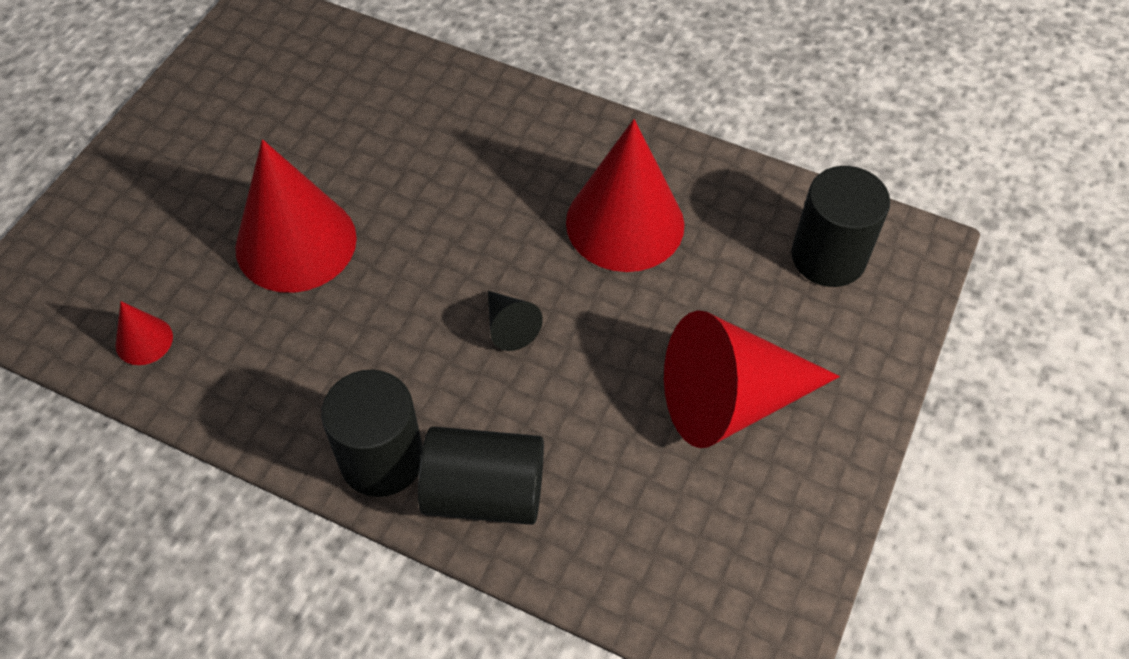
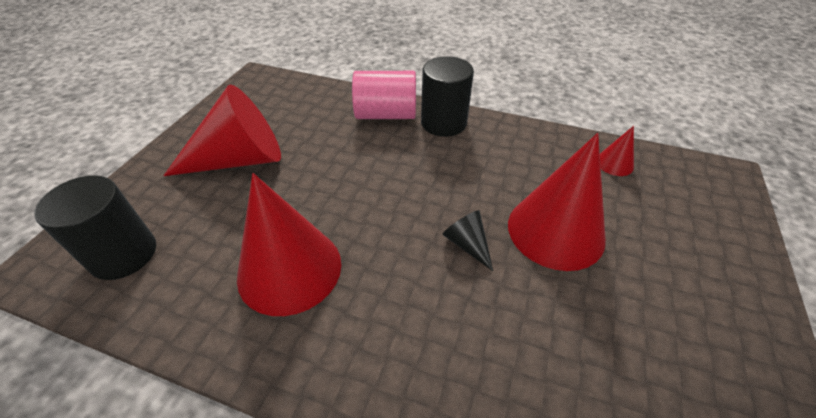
camera: 175 degrees right, 10 degrees down
(484, 492) = (386, 114): black cylinder -> pink cylinder
(509, 327) = (381, 187): black cone -> black cone (467, 244)

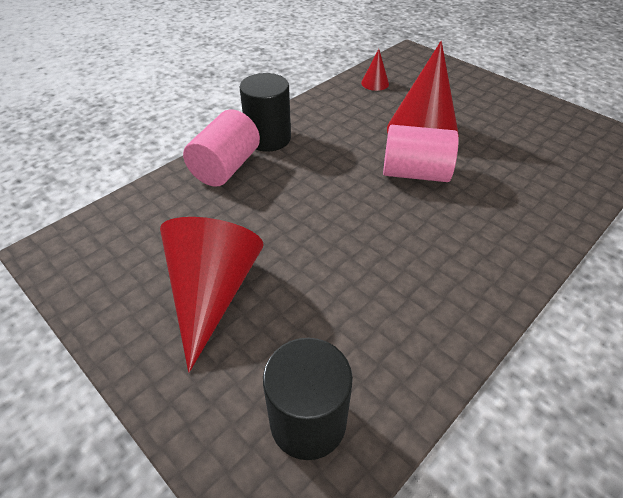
camera: 65 degrees left, 0 degrees up
(289, 269) = (394, 280): red cone -> none
(467, 244) = (415, 173): black cone -> pink cylinder

